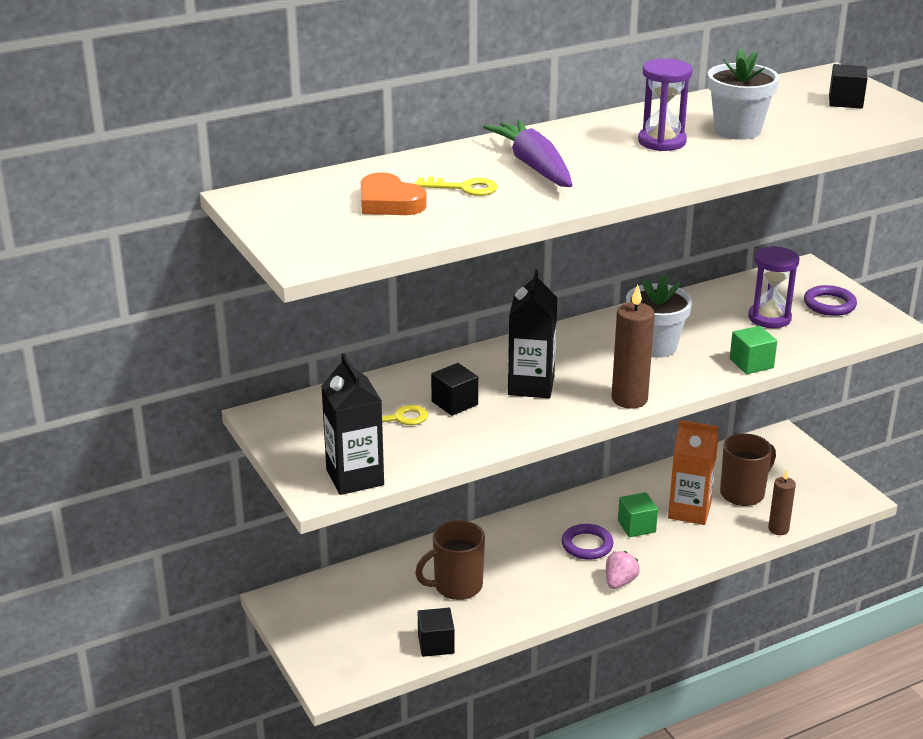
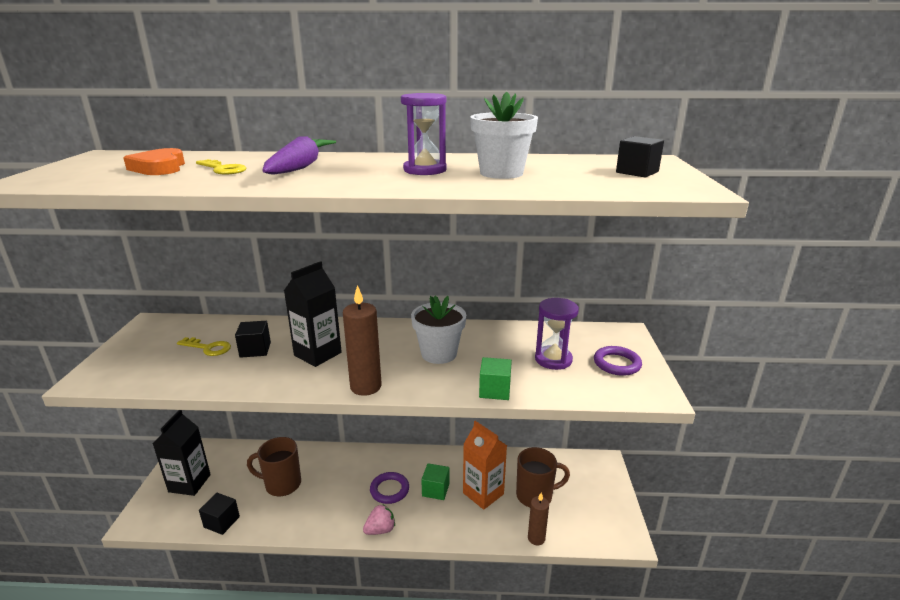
camera: 30 degrees right, 5 degrees down
(355, 477) = (119, 378): black carton -> black carton (189, 483)

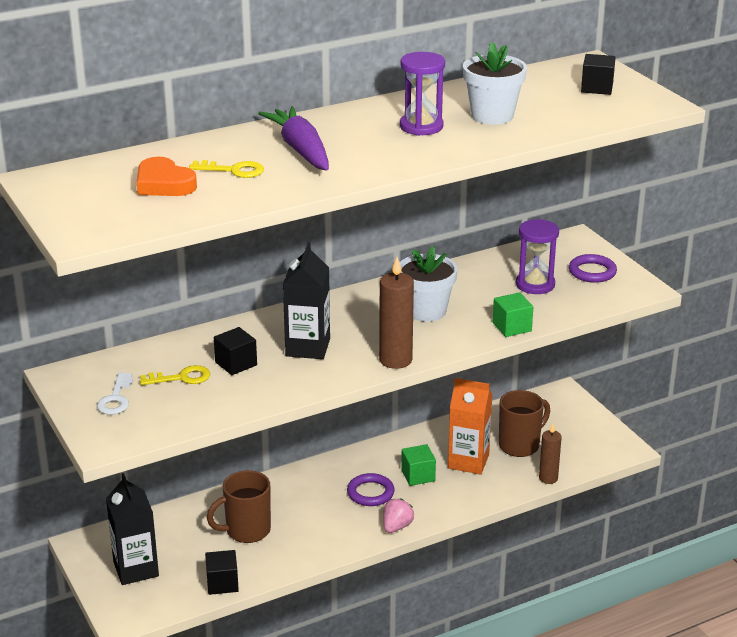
camera: 30 degrees left, 5 degrees up
(149, 349) = (116, 399): none -> white key

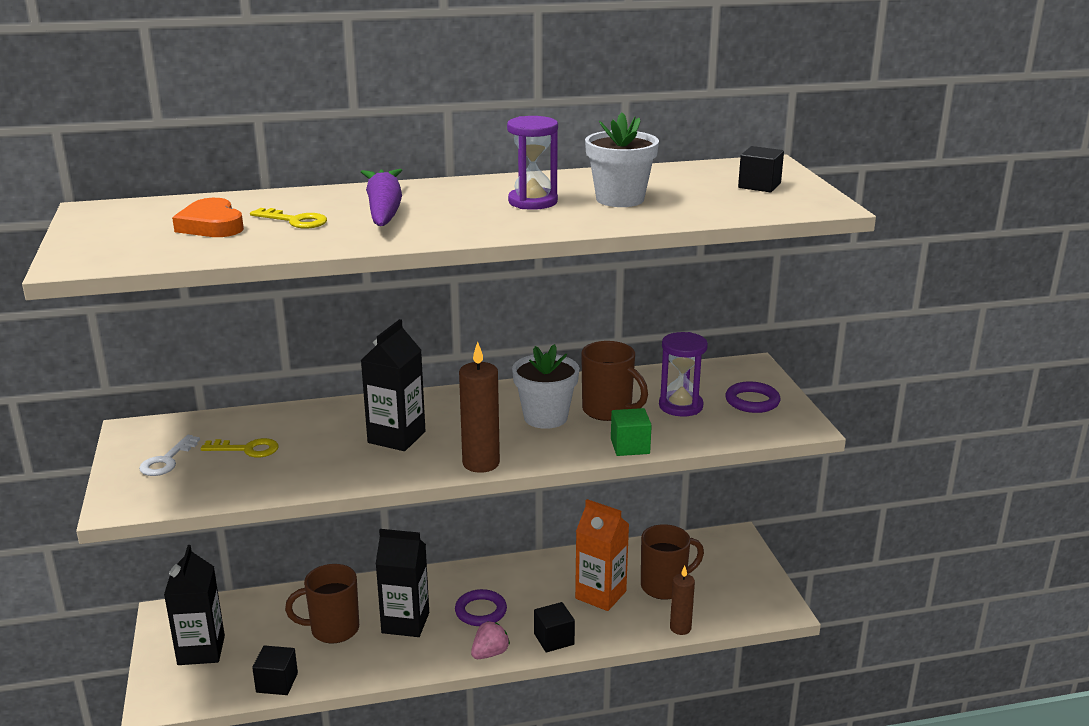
camera: 15 degrees right, 5 degrees down
(236, 364) = (312, 443): black cube -> black cube (554, 639)
(309, 514) = (405, 623): none -> black carton
(418, 475) = (539, 601): green cube -> none
(476, 297) = (608, 411): none -> brown mug

